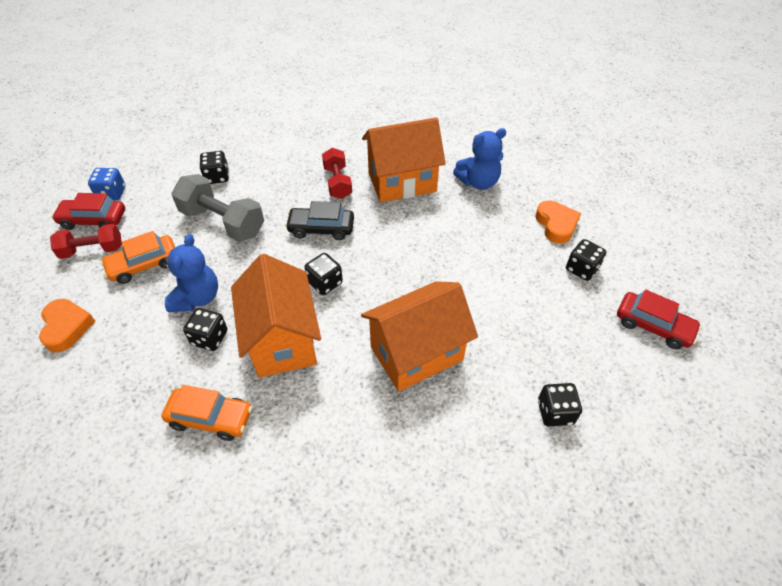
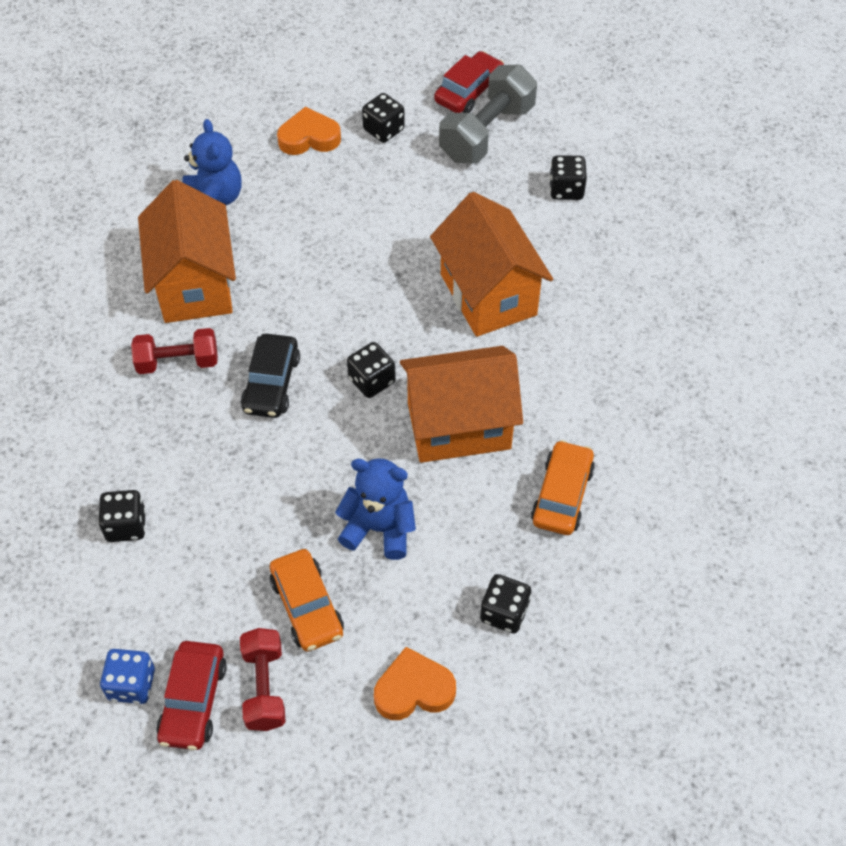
camera: 85 degrees left, 5 degrees up
(209, 338) = (448, 506): black dice -> black dice (504, 612)
(223, 222) = (235, 509): grey dumbbell -> grey dumbbell (487, 133)

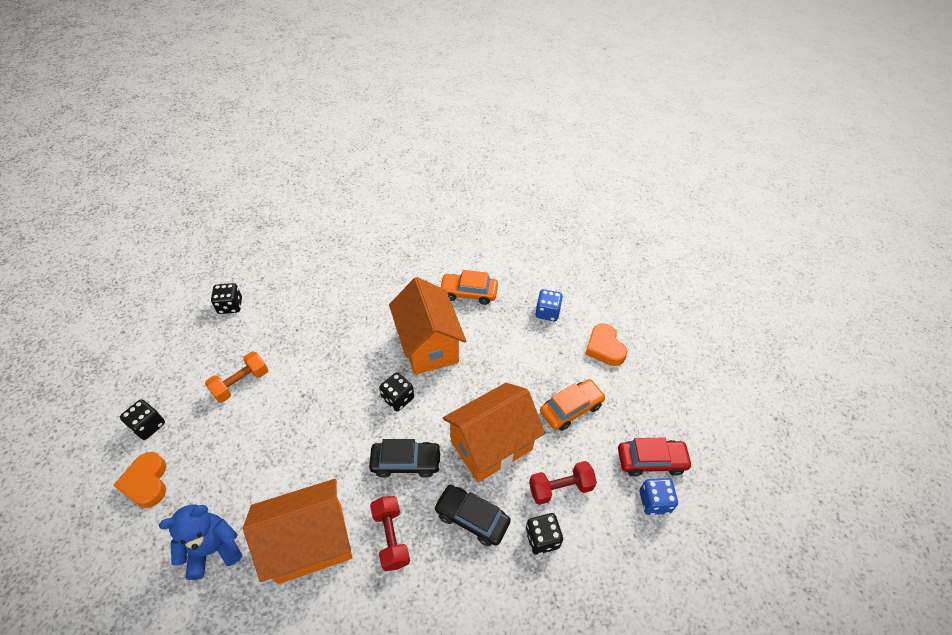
camera: 100 degrees left, 5 degrees down
(176, 449) = (472, 518): none -> black car
(264, 687) = (628, 422): red dumbbell -> red dumbbell (560, 488)
(379, 528) = (509, 378): blue teddy bear -> none
(429, 210) = (241, 383): none -> orange dumbbell
(469, 91) = (117, 372): red car -> none
(487, 133) = (166, 355): grey dumbbell -> none
(488, 295) = (322, 340): orange house -> orange house (491, 445)
(504, 612) = (547, 312): black dice -> blue dice

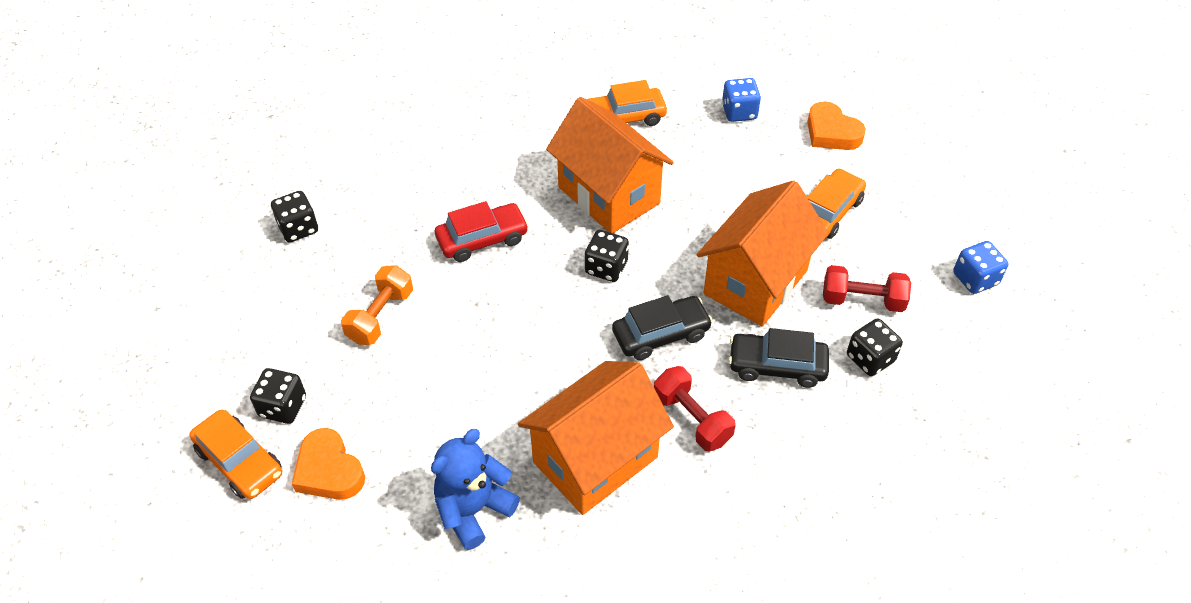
camera: 20 degrees left, 0 degrees up
(102, 455) = (240, 461): none -> orange car
(560, 488) = (862, 300): red dumbbell -> red dumbbell turned 45 degrees clockwise
(651, 461) = (950, 238): red car -> red car (482, 239)

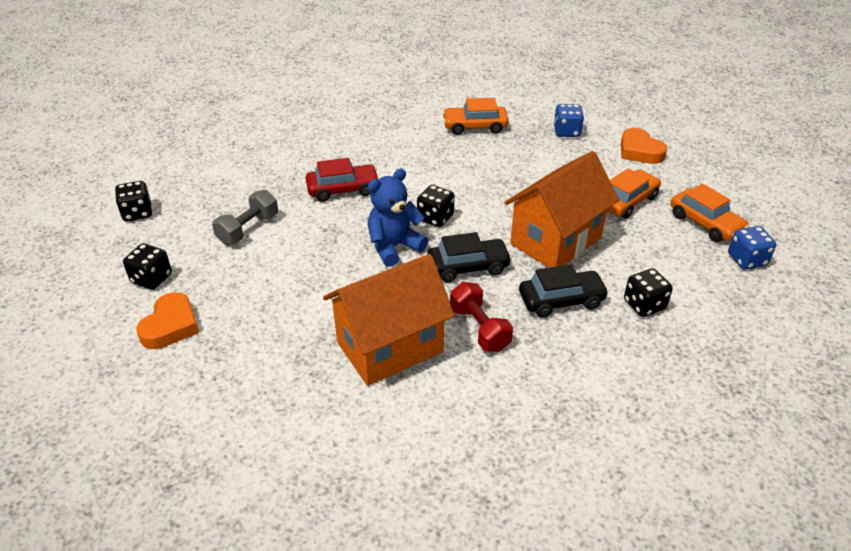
camera: 10 degrees right, 10 degrees down
(240, 461) = (104, 310): orange car -> orange car (705, 223)
(298, 228) = (206, 168): black dice -> black dice (137, 213)
(329, 470) = (170, 326): orange heart -> orange heart turned 135 degrees counterclockwise
(381, 316) = (248, 229): orange dumbbell -> grey dumbbell
(473, 510) = (277, 369): blue teddy bear -> blue teddy bear (394, 247)
(608, 195) = (450, 172): orange house -> none
(777, 366) = (561, 300): black car -> black car turned 150 degrees clockwise
(862, 300) = (645, 263): red dumbbell -> none

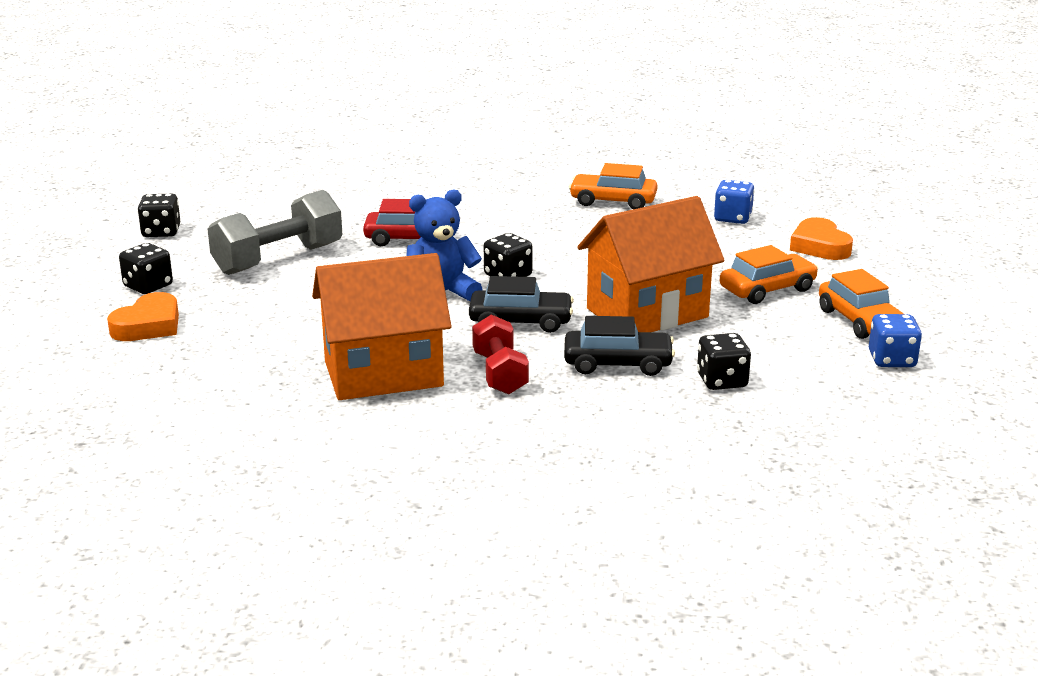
camera: 15 degrees right, 15 degrees down
(248, 229) = (278, 259): grey dumbbell -> grey dumbbell, size x1.56

